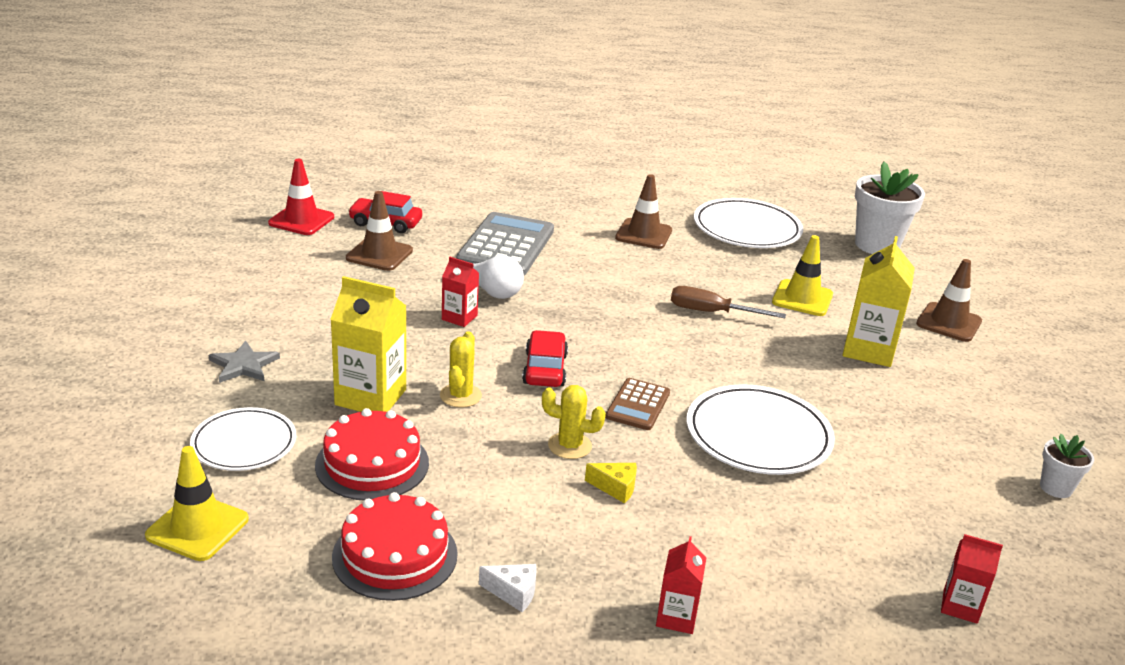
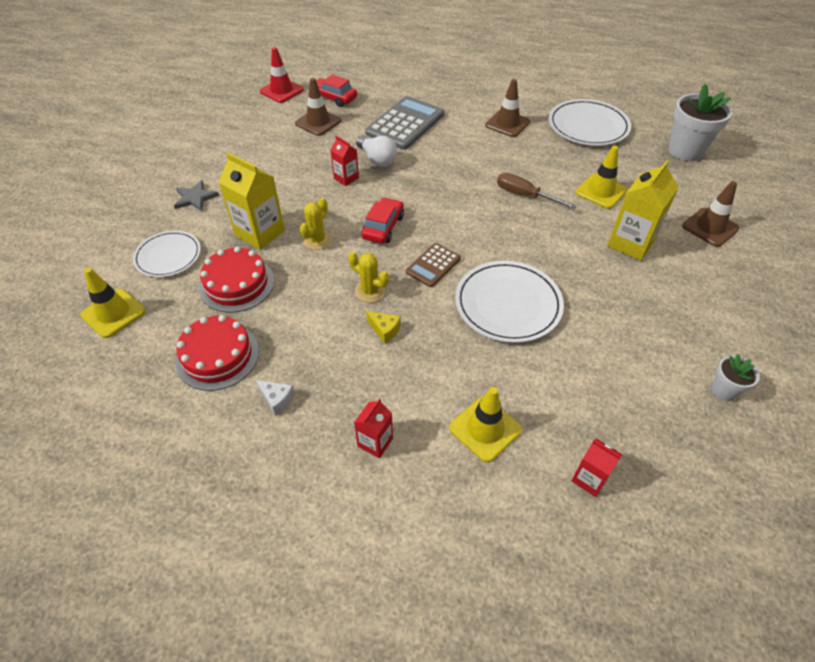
camera: 20 degrees right, 20 degrees up
(807, 576) = (485, 429): none -> yellow traffic cone

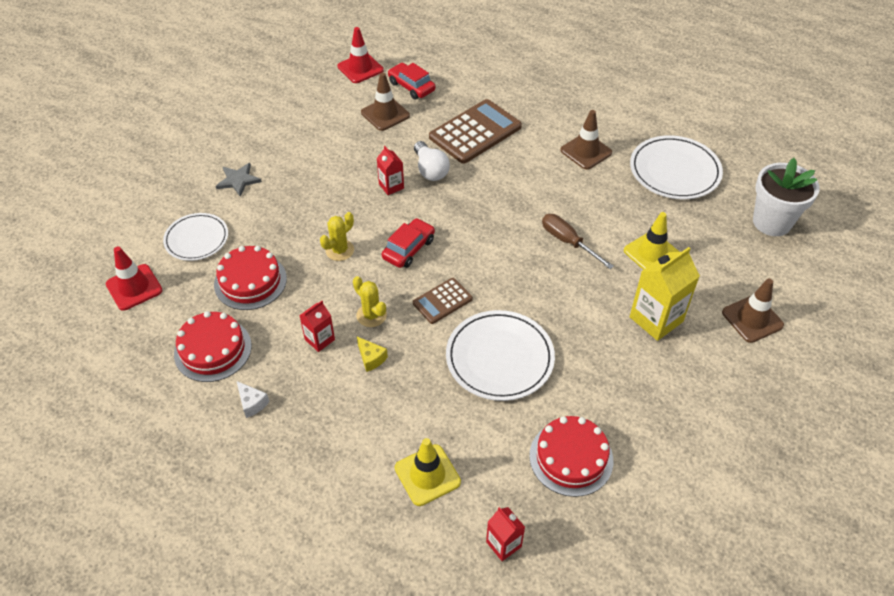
camera: 15 degrees right, 0 degrees up
(113, 313) = (134, 287): yellow traffic cone -> red traffic cone
(260, 233) = (288, 231): yellow carton -> none
(375, 442) = (324, 463): red carton -> red carton (319, 339)
(405, 124) = (475, 132): grey calculator -> brown calculator
(614, 380) = (571, 458): none -> red cake
(724, 390) = (675, 494): white flower pot -> none

